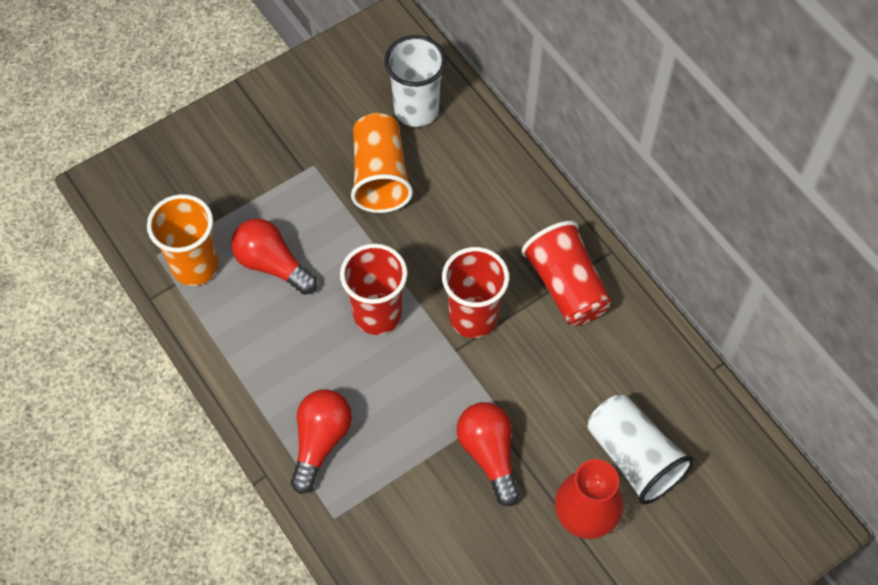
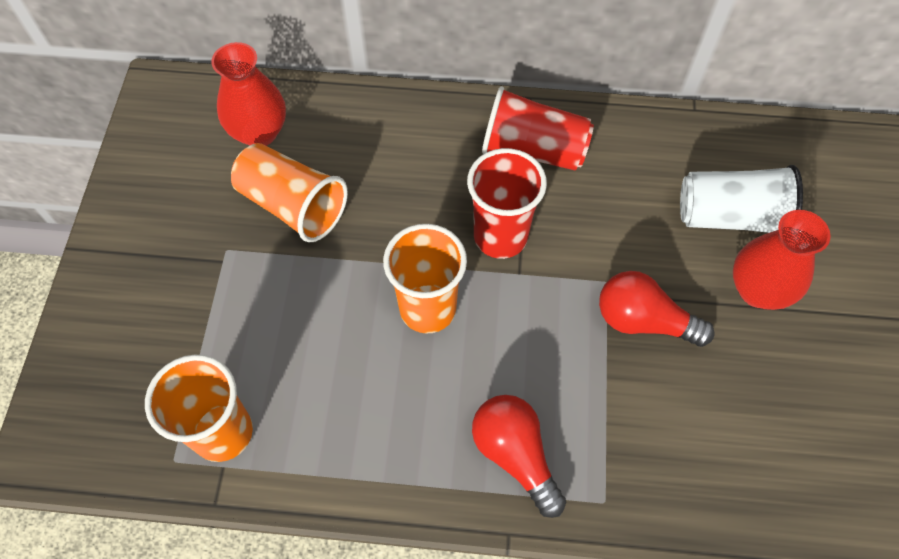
camera: 50 degrees left, 0 degrees up
(272, 264) = (291, 360): red light bulb -> none
(377, 314) = (427, 309): red cup -> orange cup
(416, 110) = (259, 132): white cup -> red vase

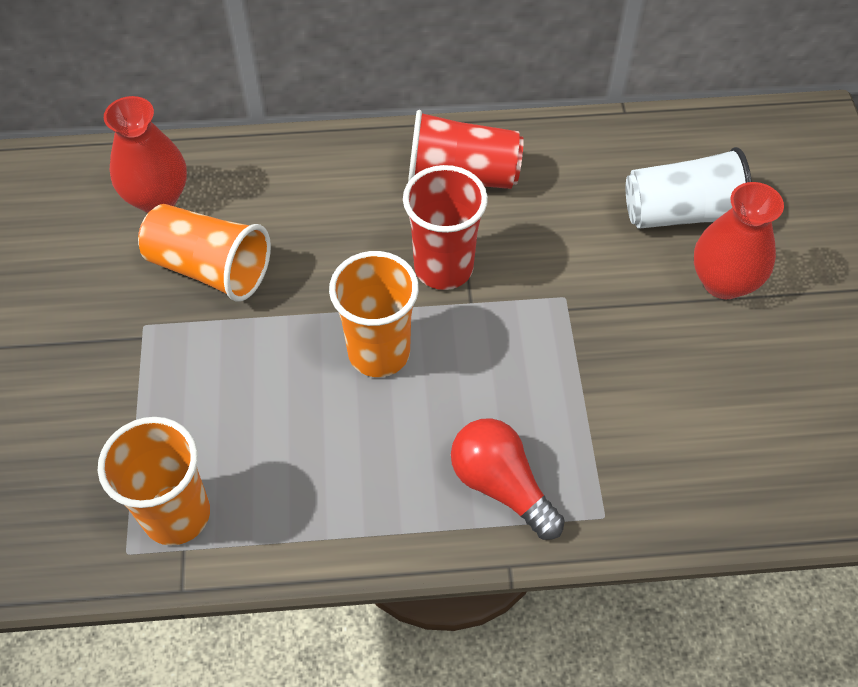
camera: 10 degrees left, 5 degrees down
(643, 321) = (611, 330): red light bulb -> none

